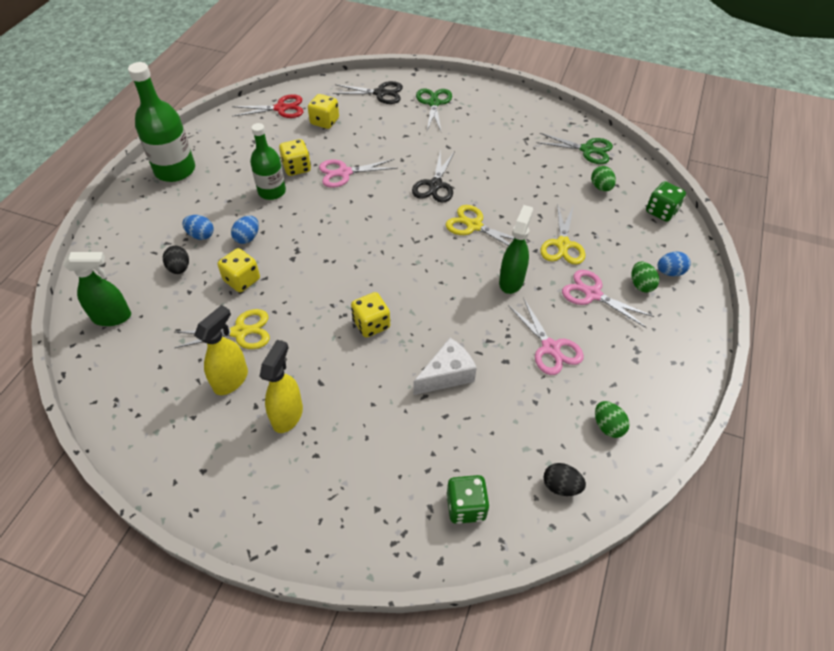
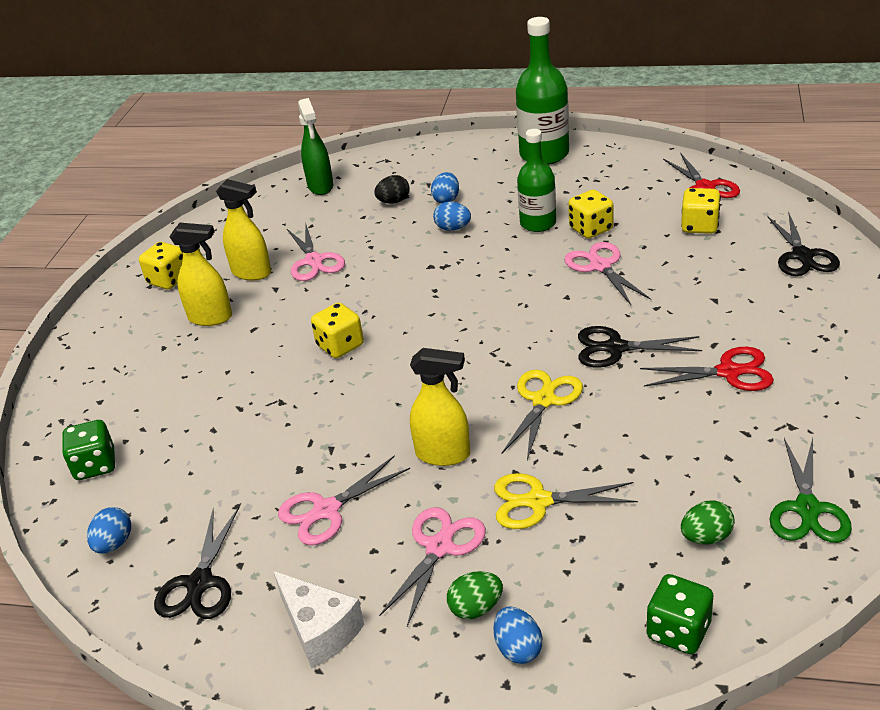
camera: 85 degrees right, 15 degrees down
(240, 332) = (314, 261): yellow scissors -> pink scissors
(242, 280) = (387, 242): yellow dice -> yellow dice (168, 280)
(434, 103) = (816, 310): green scissors -> none
(447, 375) = (271, 420): white cheese -> white cheese (320, 630)
(475, 147) = (729, 372): none -> red scissors
(511, 281) = (443, 454): green spray bottle -> yellow spray bottle
(561, 486) = (114, 544): black egg -> blue egg
(608, 426) = (200, 583): green egg -> black scissors

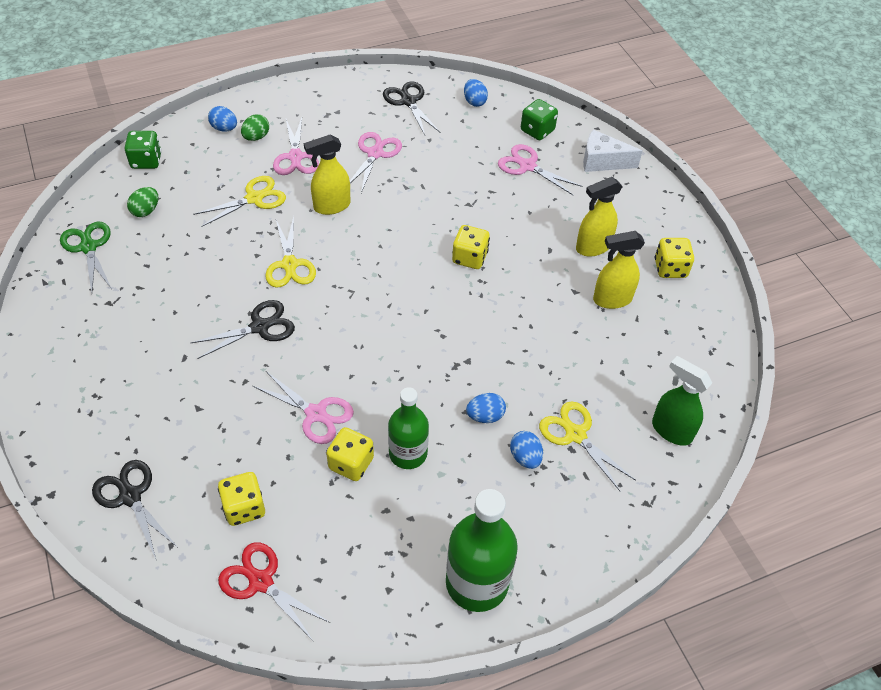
camera: 140 degrees right, 15 degrees up
(314, 261) = (573, 330): pink scissors -> pink scissors (527, 166)
(320, 630) = (328, 104): white cheese -> white cheese (602, 161)
(393, 201) = (575, 434): black egg -> yellow scissors
(729, 372) = (164, 334): red scissors -> none

